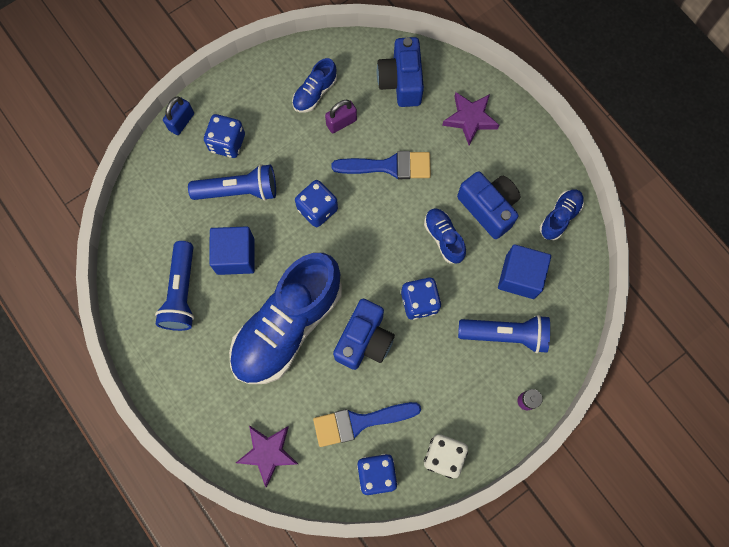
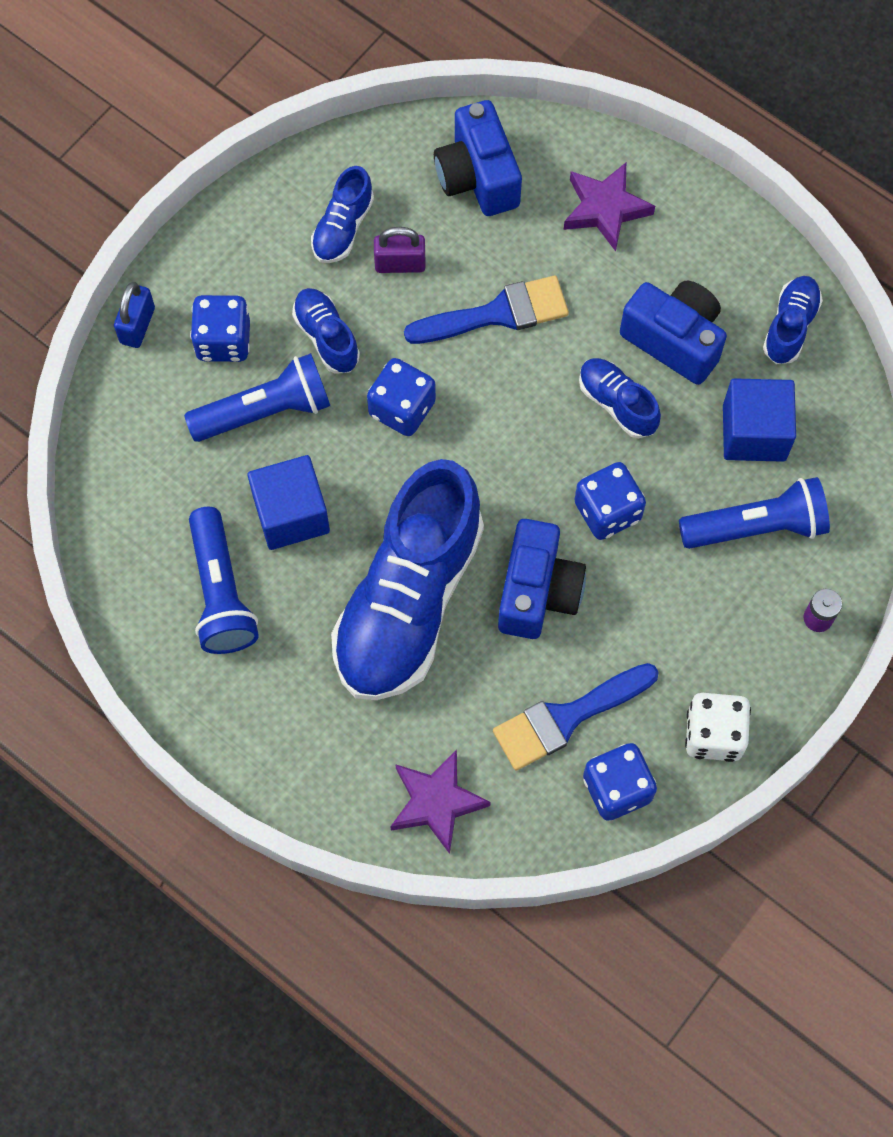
camera: 15 degrees left, 5 degrees down
(286, 155) = (326, 337): none -> blue shoe
(341, 122) = (400, 264): purple padlock -> purple padlock turned 45 degrees clockwise

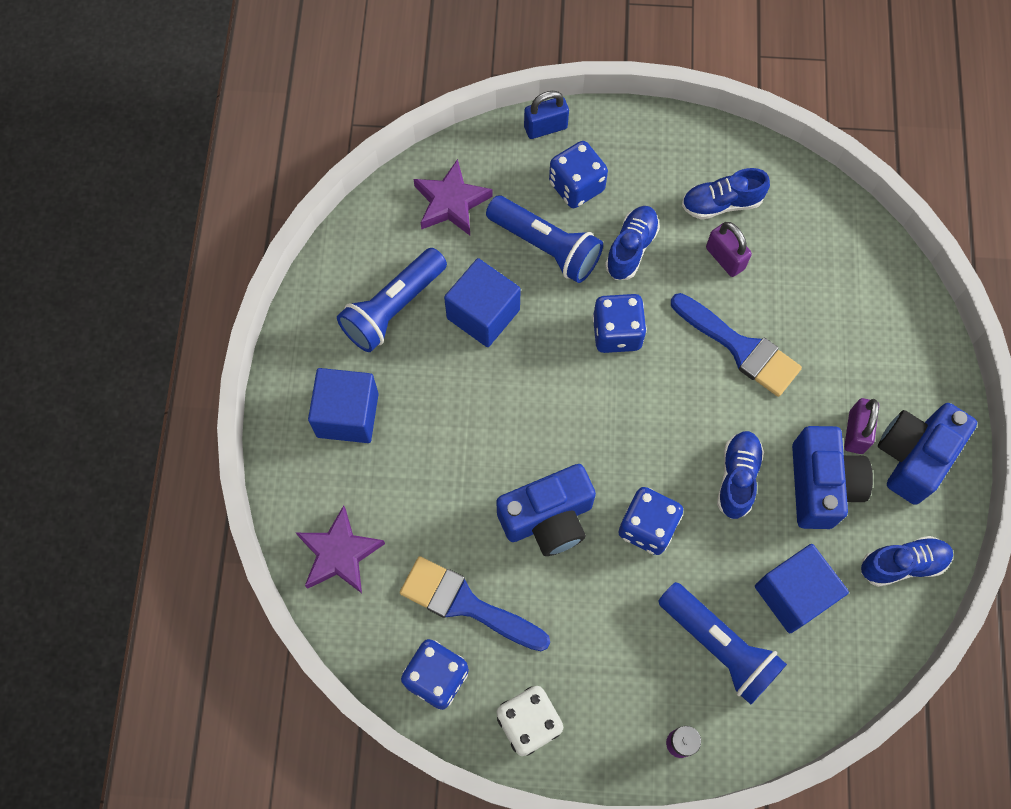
camera: 55 degrees right, 0 degrees up
(301, 706) = (347, 415): none -> blue cube
(408, 600) = (476, 434): blue shoe -> none
(477, 177) = (835, 264): blue camera -> blue camera (913, 457)
(605, 209) = (884, 367): purple star -> purple star (451, 202)
(647, 276) = (856, 432): none -> purple padlock

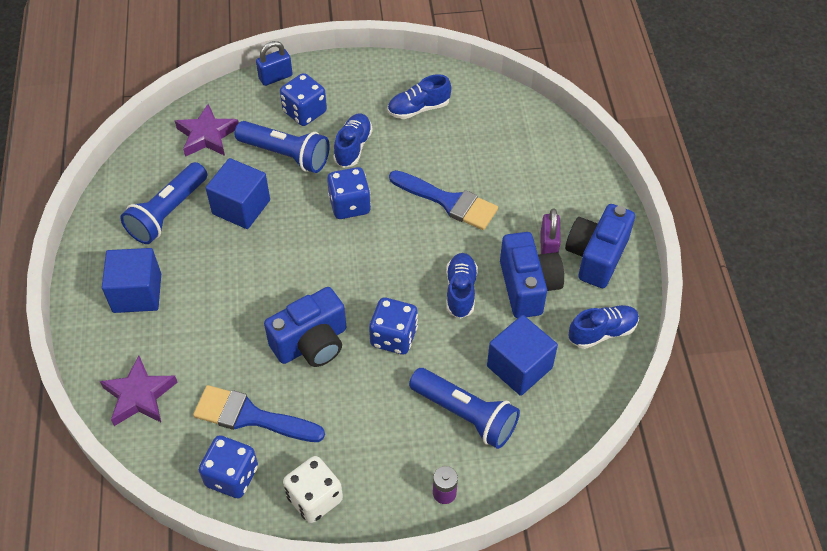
camera: 10 degrees left, 15 degrees down
(725, 258) = (427, 144): purple padlock -> none

